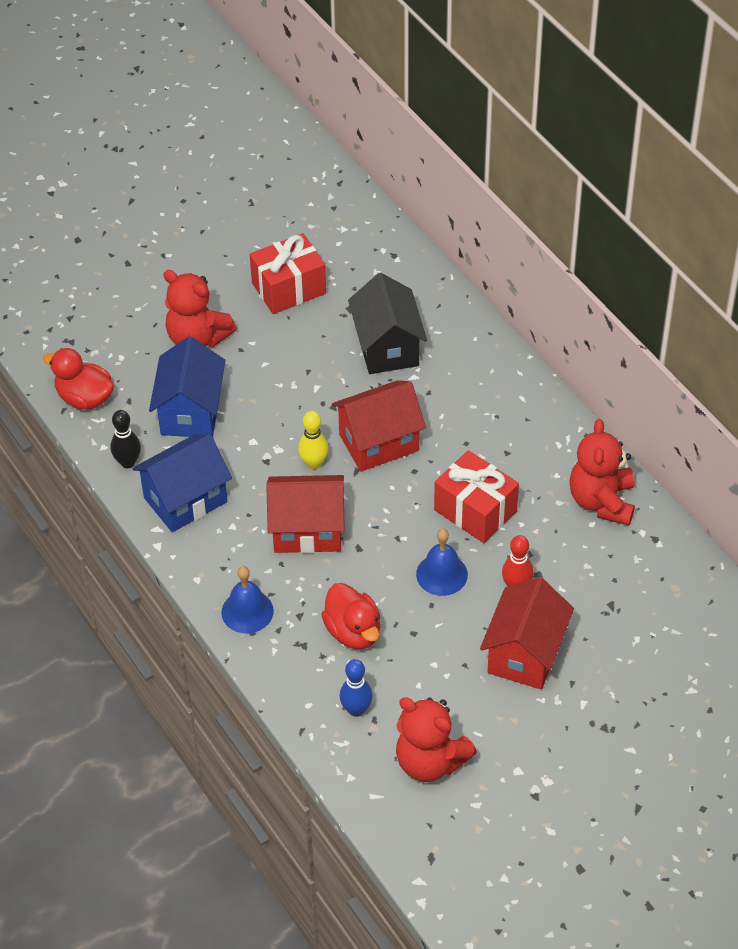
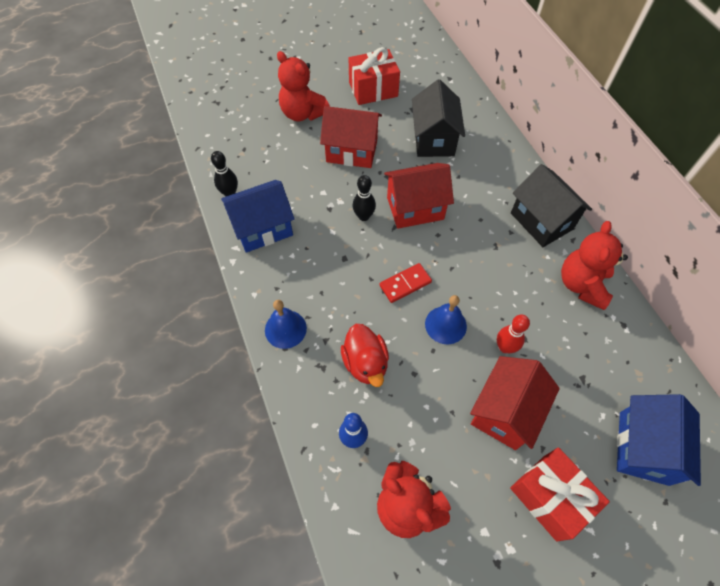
camera: 10 degrees right, 10 degrees up
(84, 398) = (214, 142): red duck -> none
(191, 412) = (284, 164): blue house -> blue house (643, 448)
(307, 530) = (347, 268): red house -> red house (351, 151)
(314, 463) = (364, 216): yellow bowling pin -> black bowling pin
(384, 536) = (405, 284): none -> red domino
(475, 510) = (480, 275): red gift -> red gift (550, 497)
(544, 433) = (541, 221): none -> black house

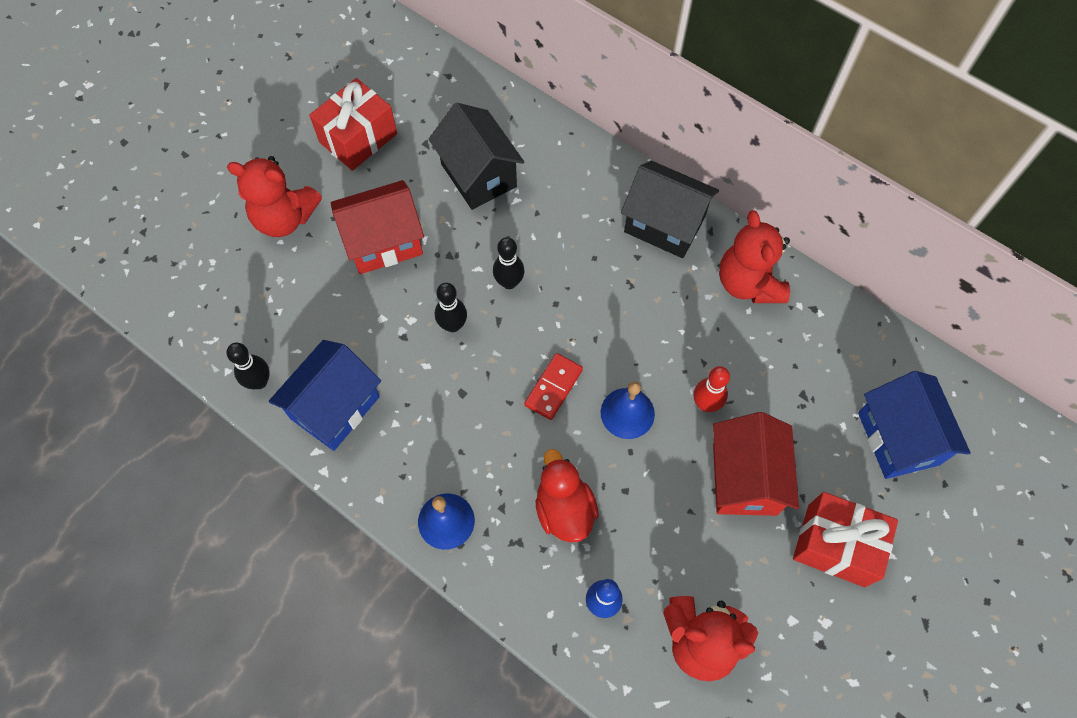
camera: 30 degrees left, 5 degrees up
(365, 363) = (564, 509): red duck -> red duck turned 150 degrees counterclockwise
(415, 208) = (509, 282): red house -> black bowling pin

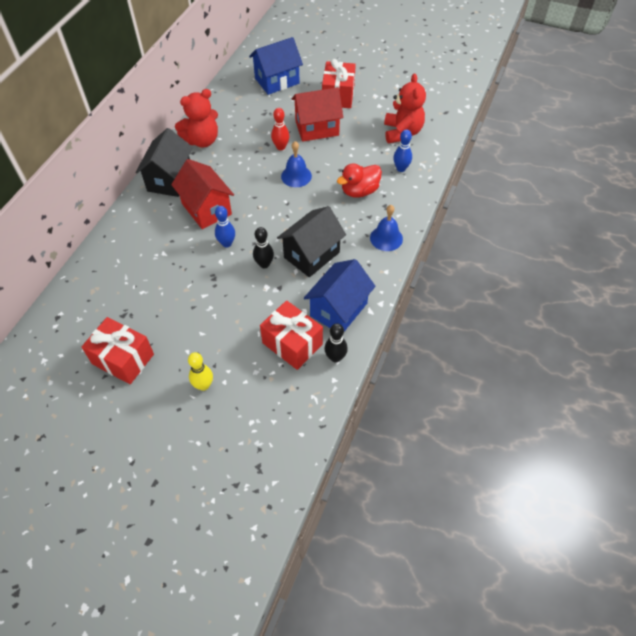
camera: 105 degrees left, 10 degrees down
(285, 218) = (203, 385): red teddy bear -> yellow bowling pin
(303, 332) = (292, 344): none -> red gift
(335, 407) = (338, 309): blue house -> blue house turned 75 degrees counterclockwise
(384, 242) = (211, 317): red house -> red house (206, 209)
(478, 175) = (147, 277): black house -> black house (311, 255)
(509, 282) = (227, 243): black bowling pin -> blue bowling pin
(553, 387) = (291, 209): red domino -> none

